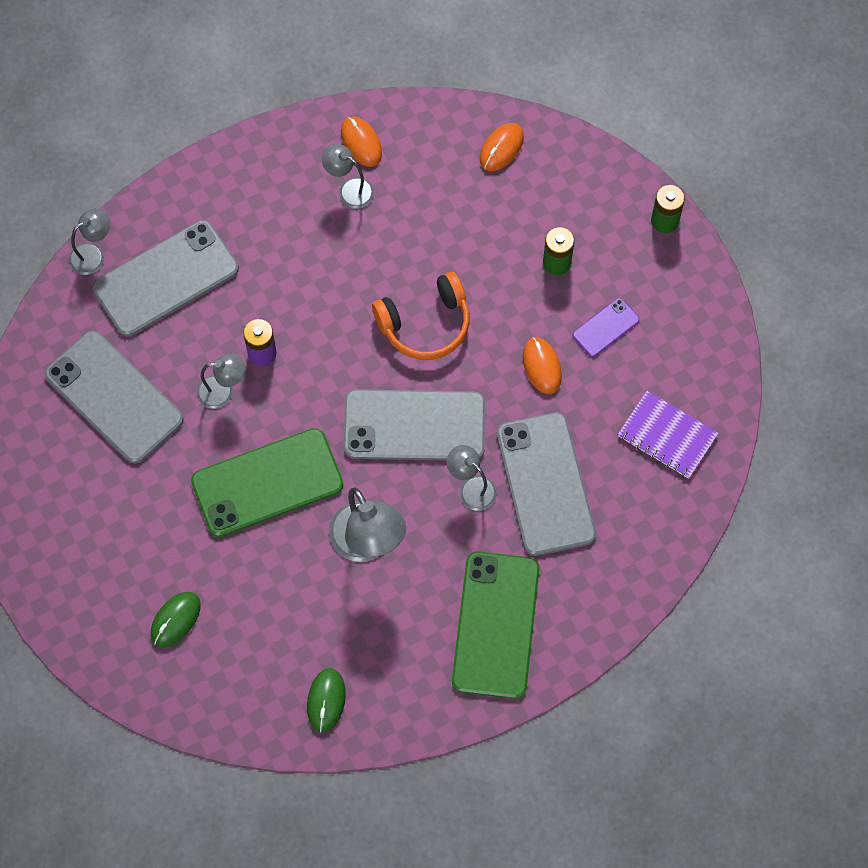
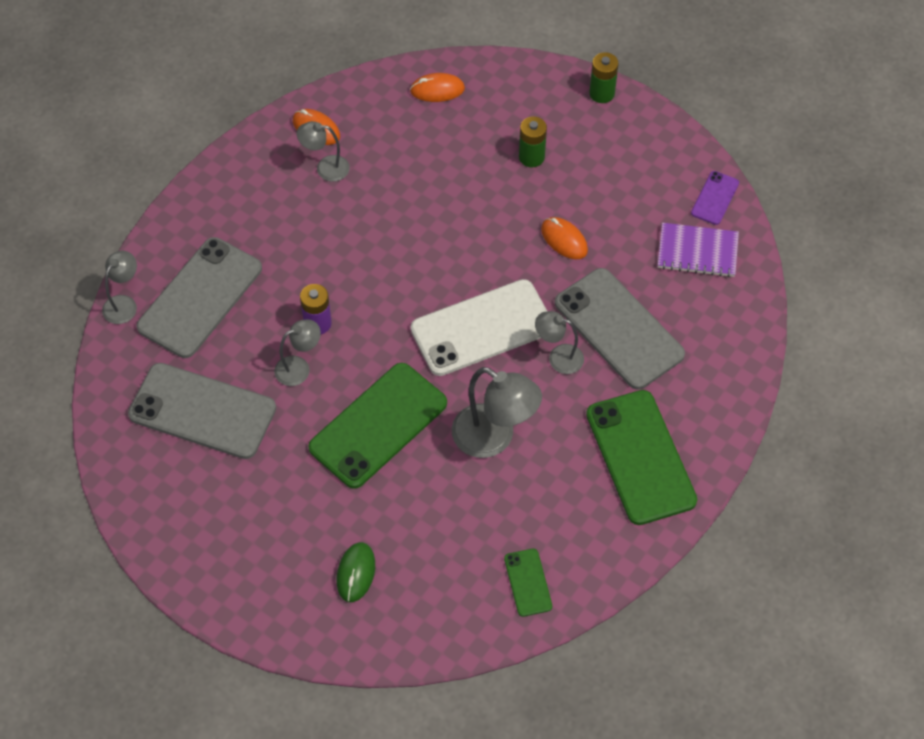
camera: 25 degrees left, 10 degrees down
(326, 700) = (528, 582): green mouse -> green phone
(414, 425) = (482, 328): grey phone -> white phone
(425, 324) = (447, 245): orange headphones -> none
(501, 148) = (437, 90): orange mouse -> orange mouse turned 75 degrees clockwise
(605, 328) = (600, 190): purple phone -> purple phone (715, 198)

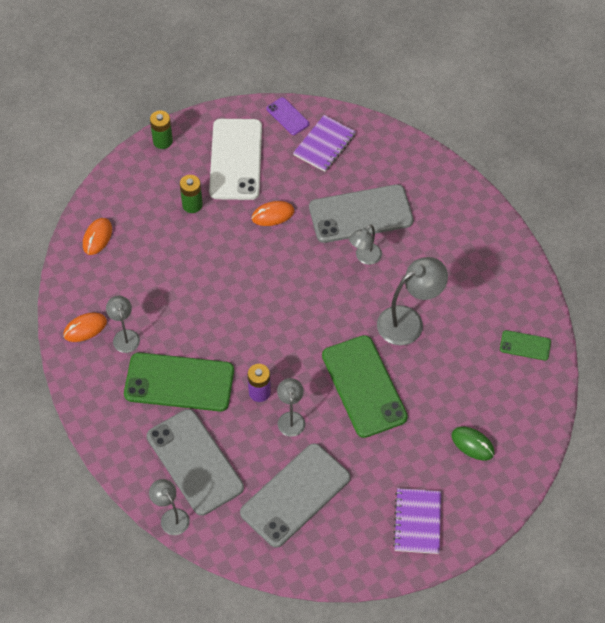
camera: 65 degrees left, 0 degrees up
(223, 551) = (417, 522): none -> purple notebook
(325, 168) = (125, 336): grey lamp -> grey lamp turned 135 degrees clockwise
(482, 328) = (318, 292): white phone -> white phone (235, 159)
(640, 457) = (463, 244): green phone -> green phone (179, 382)

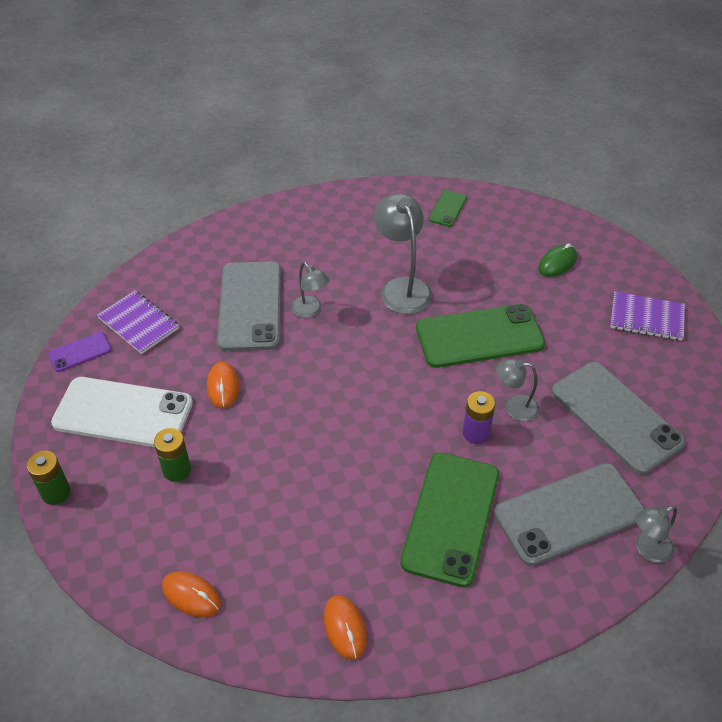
camera: 80 degrees left, 10 degrees down
(125, 336) = (367, 576): grey lamp -> none

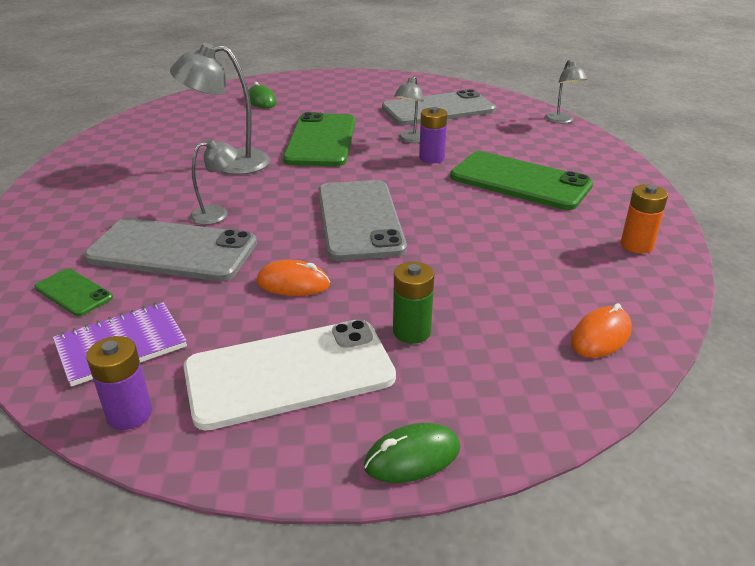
camera: 75 degrees left, 15 degrees down
(56, 492) = (412, 457): green battery -> green mouse
(80, 352) = (129, 414): purple phone -> purple battery
(123, 413) = (289, 373): white phone -> white phone turned 45 degrees clockwise
(345, 628) = (636, 245): orange mouse -> orange battery
(447, 208) = (143, 129): green phone -> green phone (73, 292)
(569, 513) = (525, 138): grey phone -> grey phone (359, 220)
(646, 318) = (347, 85): purple notebook -> none

